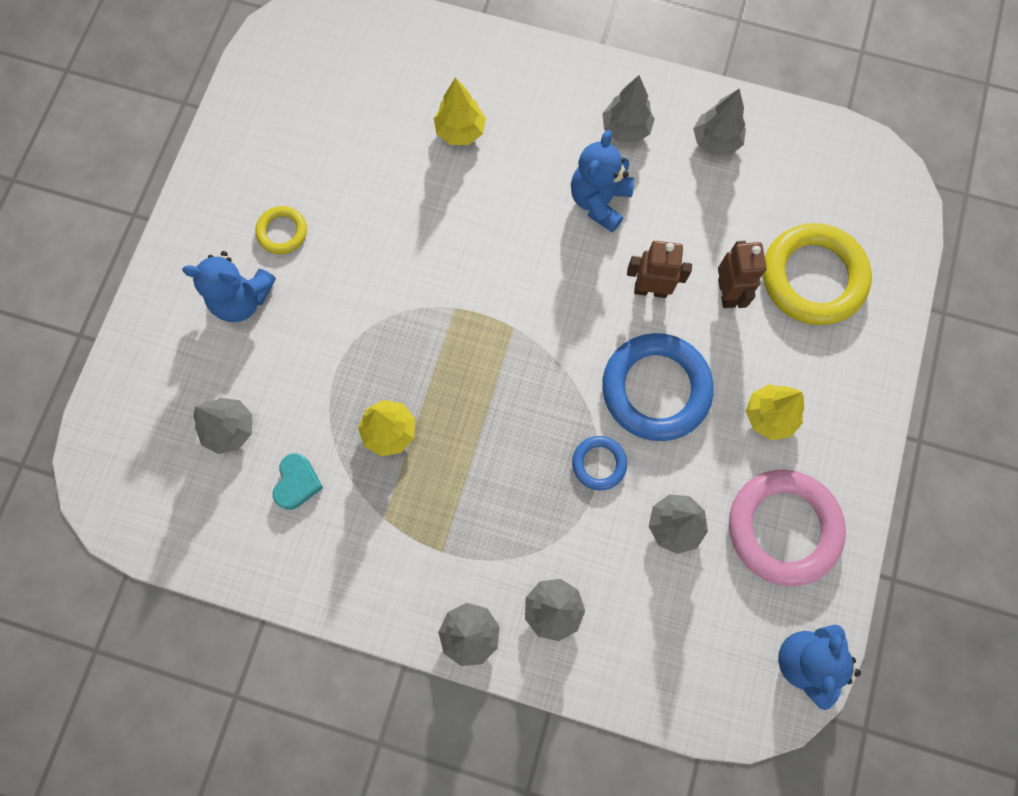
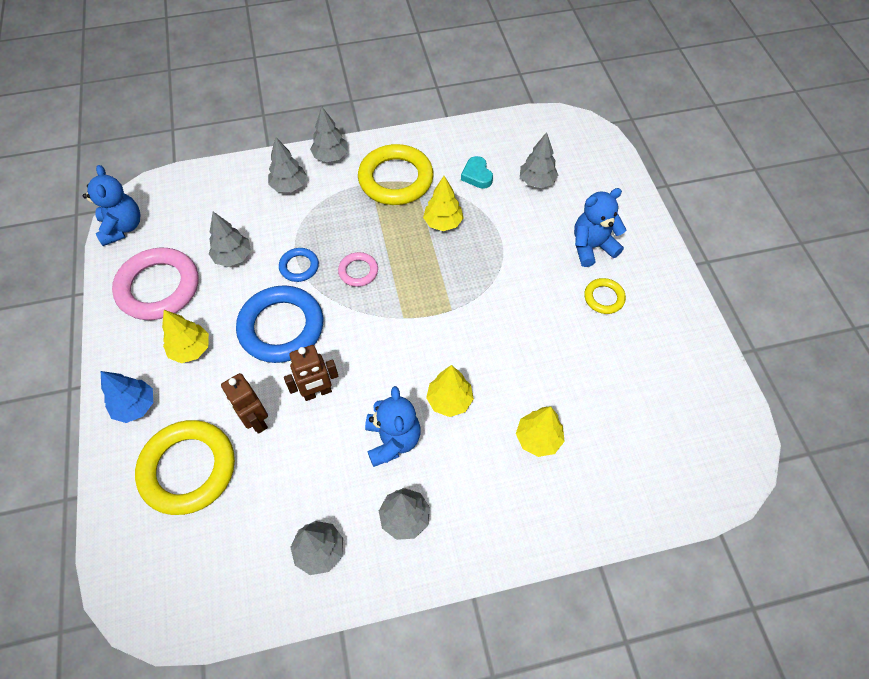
camera: 150 degrees right, 15 degrees down
(405, 538) = (396, 179): none -> yellow ring
(520, 210) = (449, 400): none -> yellow tree
(531, 417) = (358, 271): none -> pink ring
(850, 376) = (135, 406): none -> blue tree

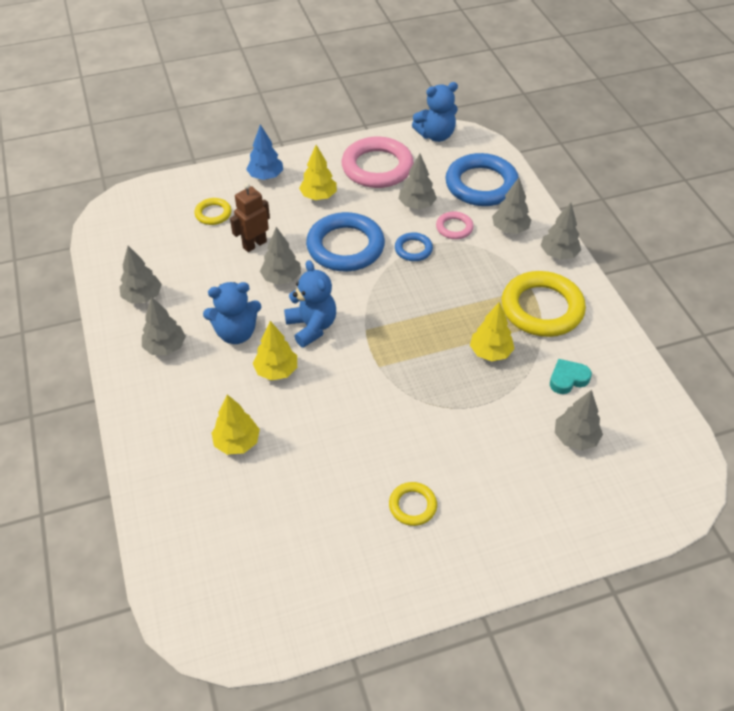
camera: 85 degrees right, 10 degrees down
(188, 469) = (213, 214): yellow ring -> yellow ring, size x0.49
(218, 199) = (481, 185): none -> blue ring
(317, 392) = (281, 278): brown robot -> grey tree
(358, 271) = (415, 291): pink ring -> pink ring (454, 228)
(592, 247) = (485, 495): blue teddy bear -> blue teddy bear (312, 327)

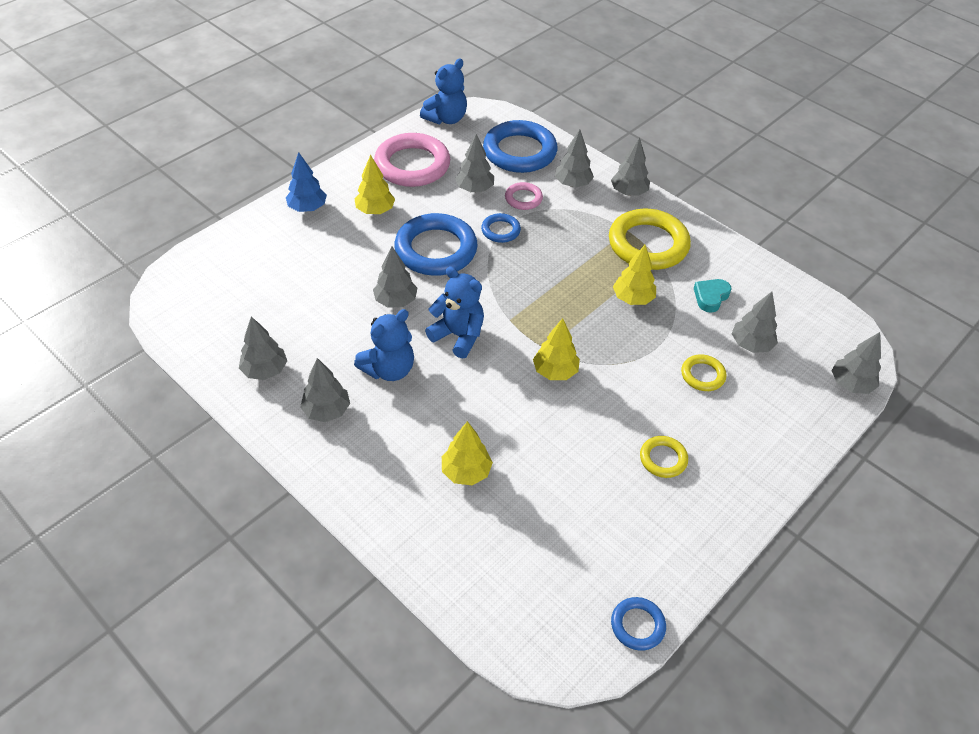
camera: 30 degrees left, 0 degrees up
(213, 214) = (279, 262): yellow ring -> yellow ring (702, 375)
(254, 244) = (344, 278): brown robot -> none
(276, 371) = (455, 390): yellow tree -> yellow tree (555, 371)
(284, 636) = (637, 625): none -> blue ring
(651, 517) = (850, 384): none -> grey tree

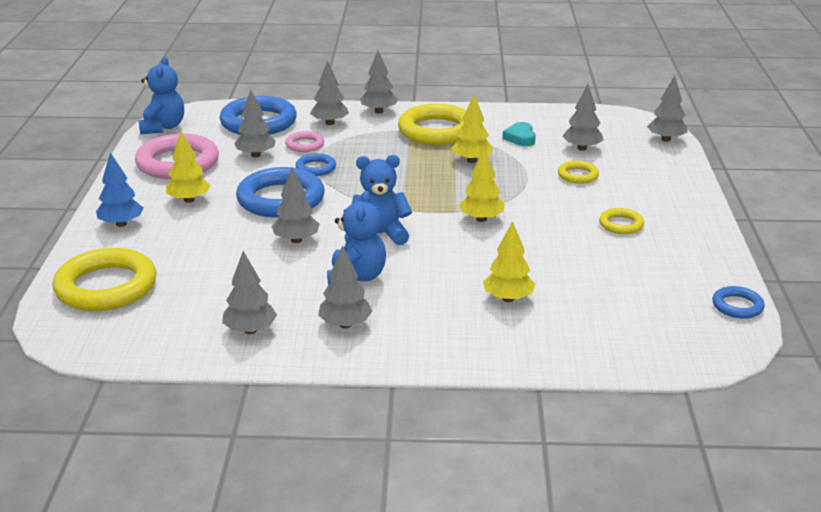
camera: 40 degrees left, 20 degrees down
(232, 265) = (106, 287): none -> yellow ring

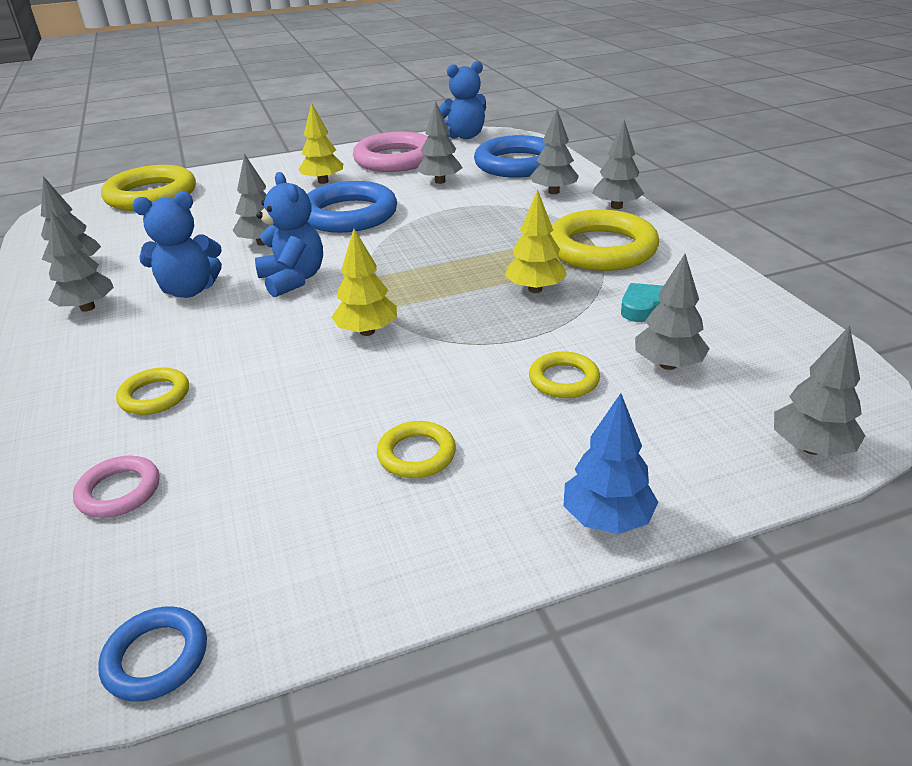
camera: 70 degrees right, 5 degrees up
(121, 224) = (264, 172): blue tree -> blue tree (607, 518)
(304, 145) = (485, 194): pink ring -> pink ring (119, 491)
(316, 168) = (434, 212): blue ring -> none
(508, 298) = (155, 396): yellow tree -> yellow ring

